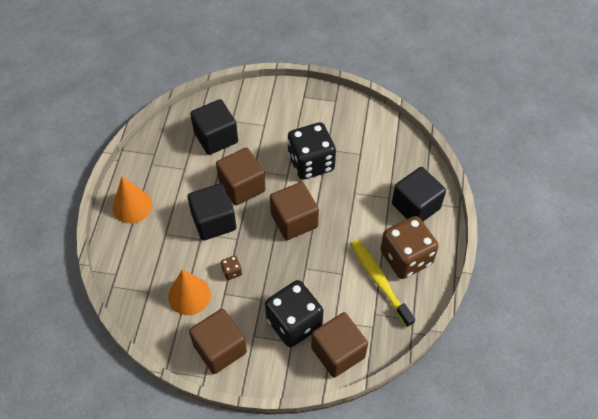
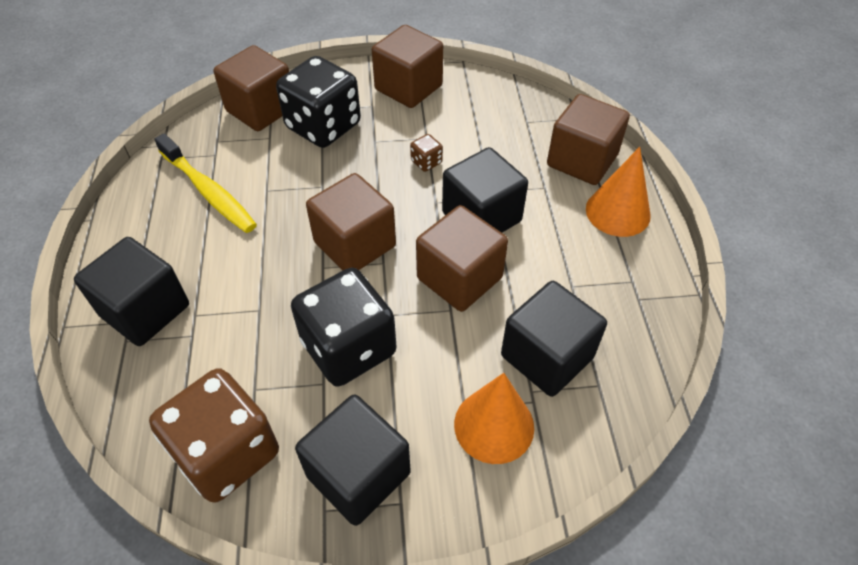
camera: 165 degrees right, 5 degrees down
(130, 248) = (582, 160): none -> brown cube
(189, 295) = (471, 127): orange cone -> orange cone (494, 425)
(318, 110) = (358, 474): none -> black cube
(406, 258) = (167, 229): brown dice -> brown dice (227, 453)

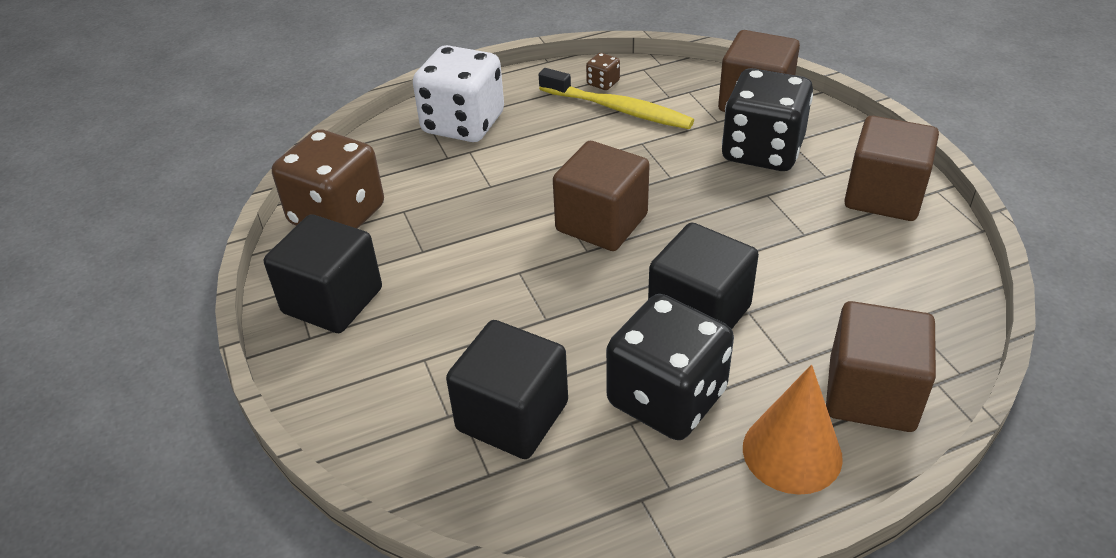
camera: 75 degrees right, 10 degrees down
(145, 310) = (463, 124): black cube -> white dice
(208, 191) = (618, 109): yellow toothbrush -> yellow toothbrush turned 90 degrees counterclockwise
(349, 348) = (468, 256): black dice -> black dice (666, 398)
(426, 162) = (761, 244): brown dice -> brown dice (603, 83)
(459, 278) = (594, 315): brown cube -> none
(494, 425) = (408, 387): orange cone -> none

